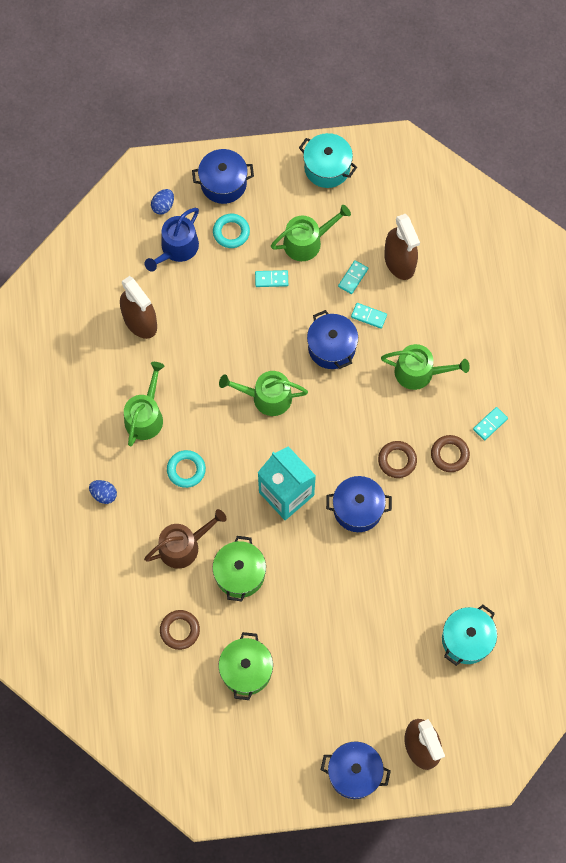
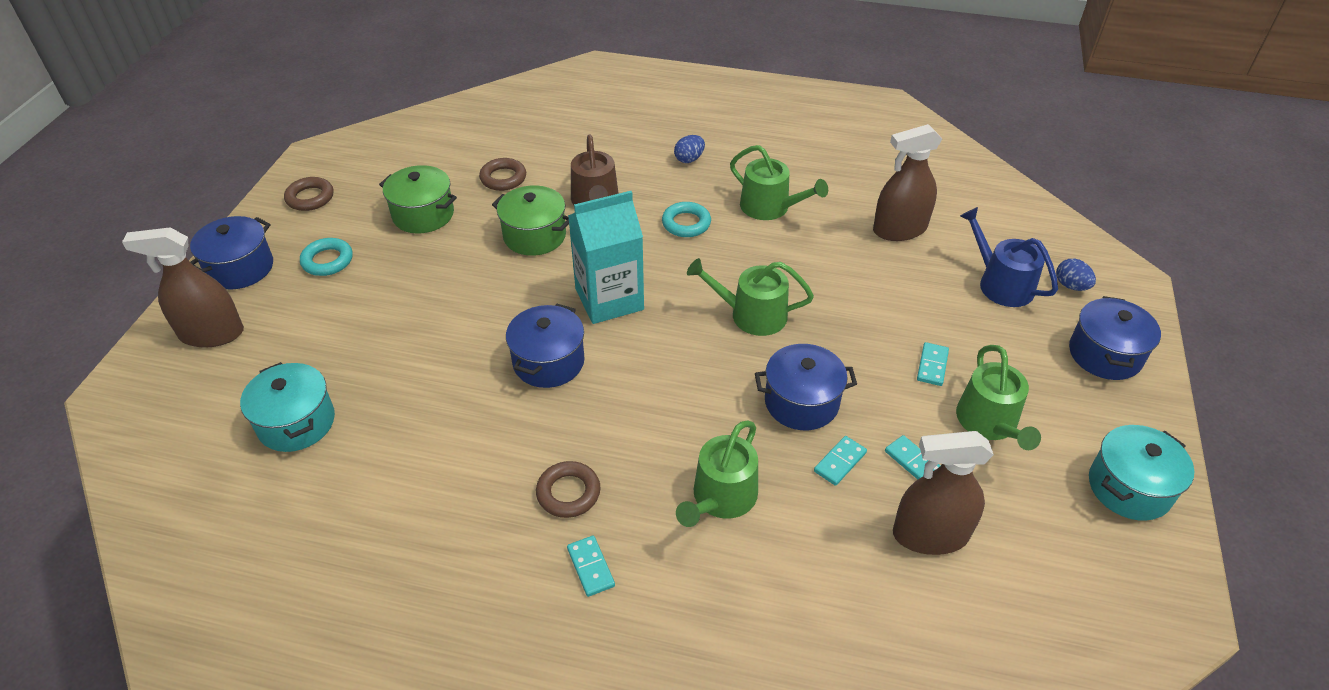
camera: 110 degrees right, 25 degrees down
(231, 232) = (1019, 342): turquoise ring -> turquoise ring (327, 261)
(266, 397) = (751, 315): green watering can -> green watering can turned 105 degrees counterclockwise
(397, 460) = (593, 425): brown ring -> brown ring (310, 198)

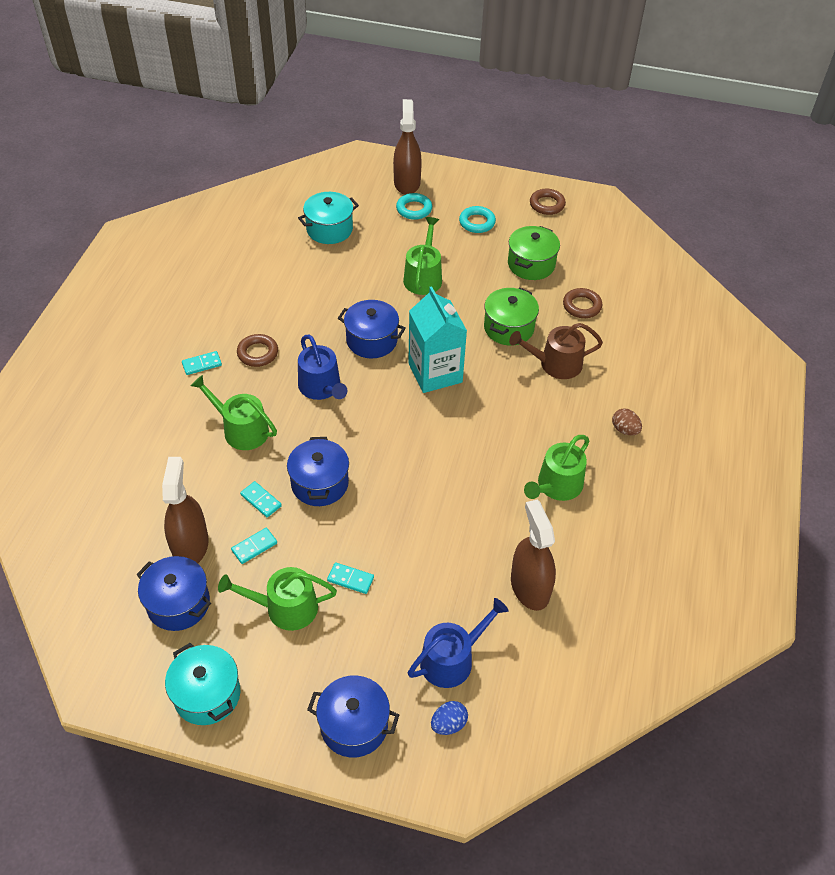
camera: 90 degrees right, 5 degrees up
(240, 268) = (468, 184): blue pot -> blue pot (178, 604)
(637, 411) = (322, 388): none -> blue watering can
(686, 223) = (529, 423): turquoise ring -> turquoise ring (414, 209)
(689, 159) = (624, 430): blue egg -> brown egg
(751, 315) = (415, 460): green watering can -> green watering can (423, 277)

